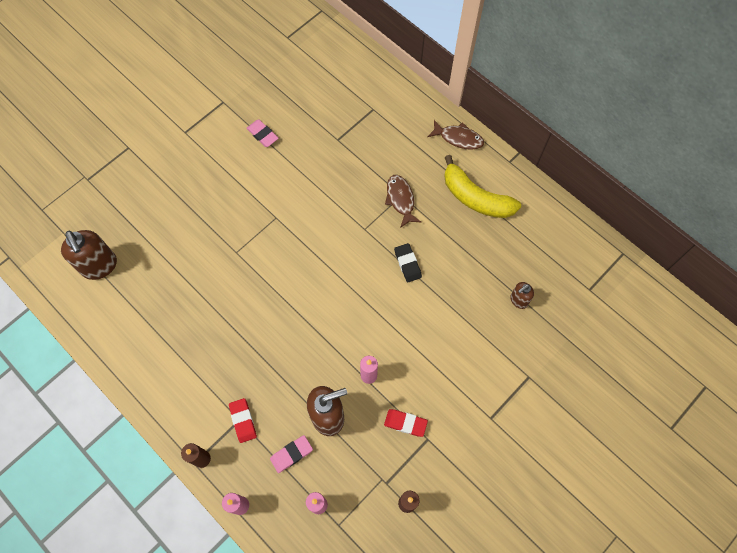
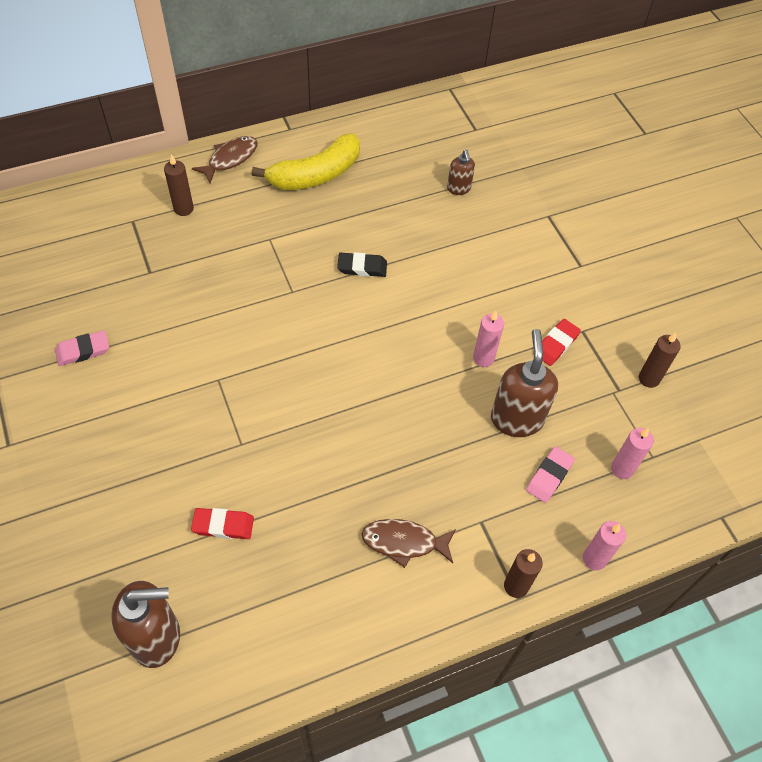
camera: 70 degrees left, 10 degrees down
(243, 421) = (484, 517): red eraser -> red eraser (223, 525)
(291, 454) = (549, 476): pink eraser -> pink eraser turned 45 degrees clockwise
(399, 132) = (183, 209): none -> brown candle
(400, 199) = (275, 242): brown fish -> brown fish (404, 542)

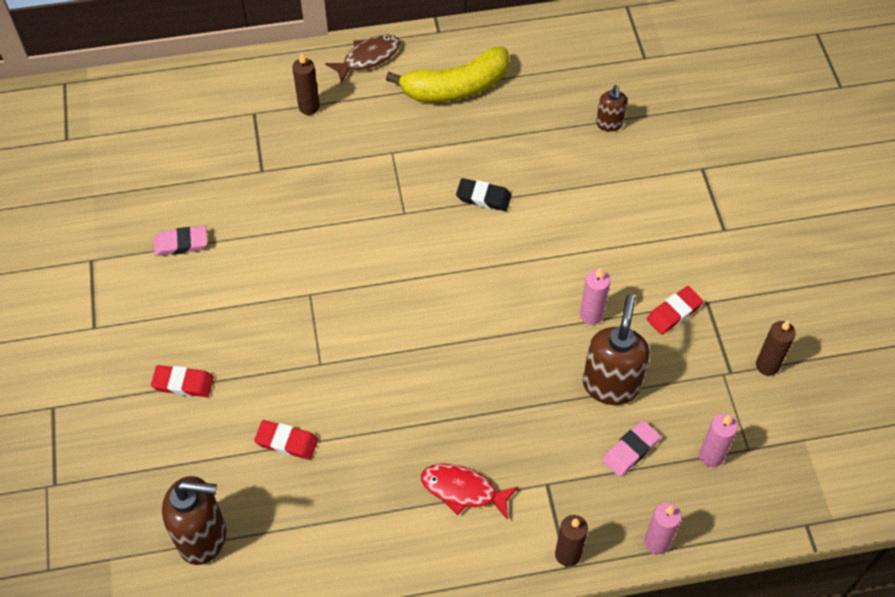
camera: 15 degrees right, 0 degrees up
(108, 485) = (183, 383): none -> red eraser
(404, 542) = (463, 490): brown fish -> red fish

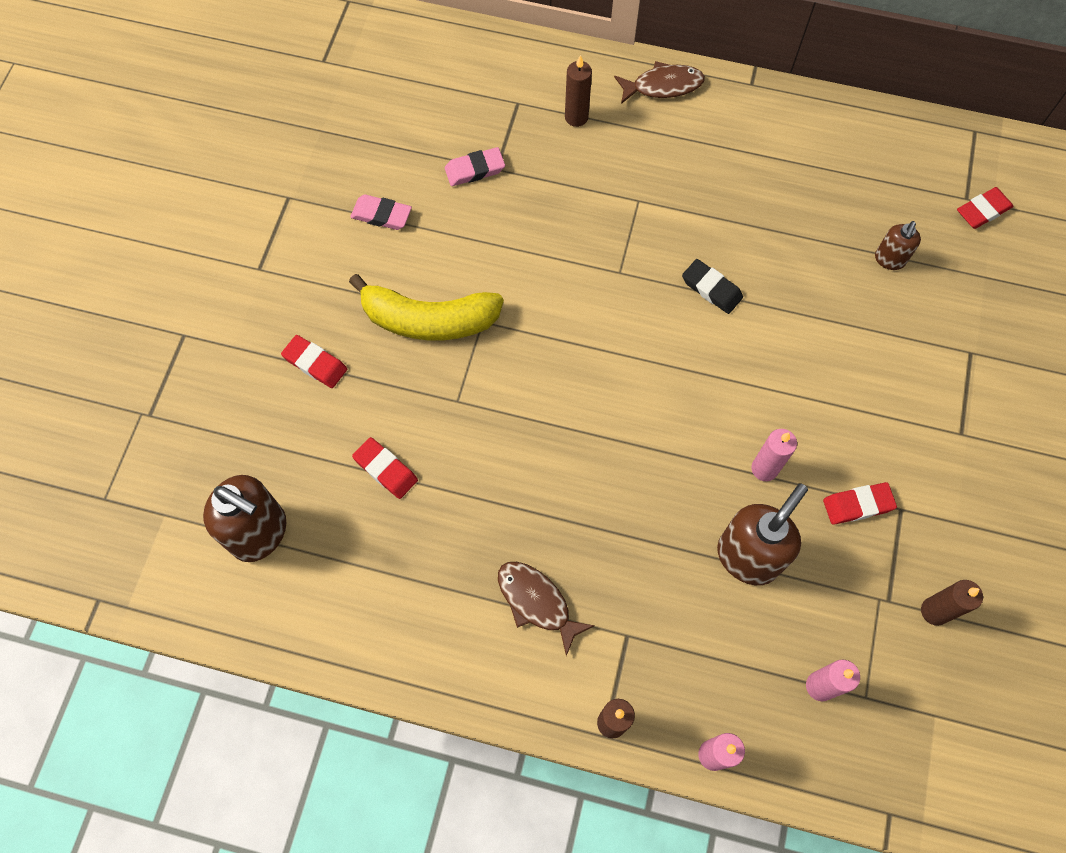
camera: 25 degrees right, 10 degrees up
(456, 87) = (740, 154): yellow banana -> yellow banana (429, 320)
(463, 490) = (537, 602): red fish -> brown fish
(630, 450) = (734, 639): pink eraser -> pink eraser (475, 170)
(661, 62) = (983, 210): none -> red eraser

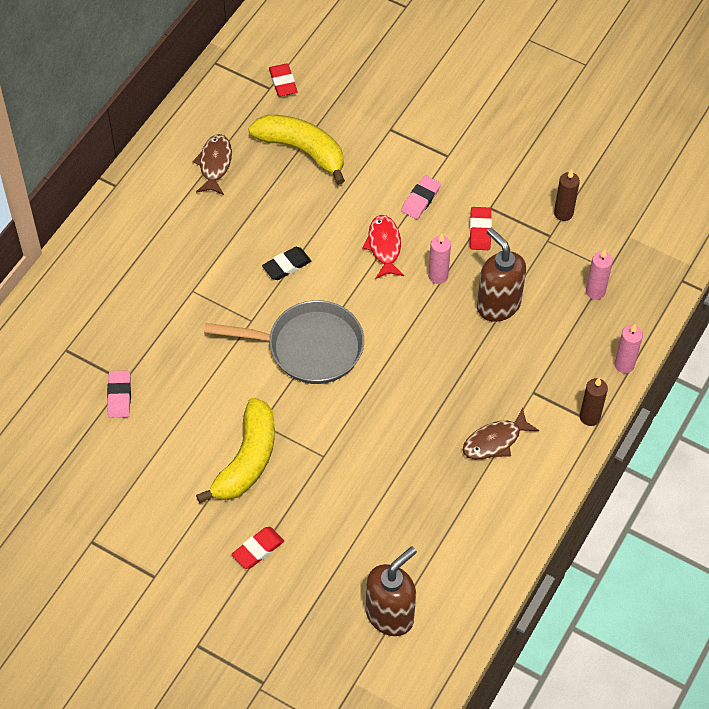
camera: 75 degrees left, 10 degrees down
(381, 215) = (137, 474): pink eraser -> pink eraser (420, 199)
(385, 469) = (365, 517): red eraser -> none
(576, 117) = (97, 312): brown candle -> none
(603, 344) = (308, 347): none -> grey pan
(663, 86) = (92, 244): brown fish -> brown fish (214, 164)
(784, 392) = (384, 246): none -> red fish
(889, 260) = (302, 150): brown soap dispenser -> yellow banana

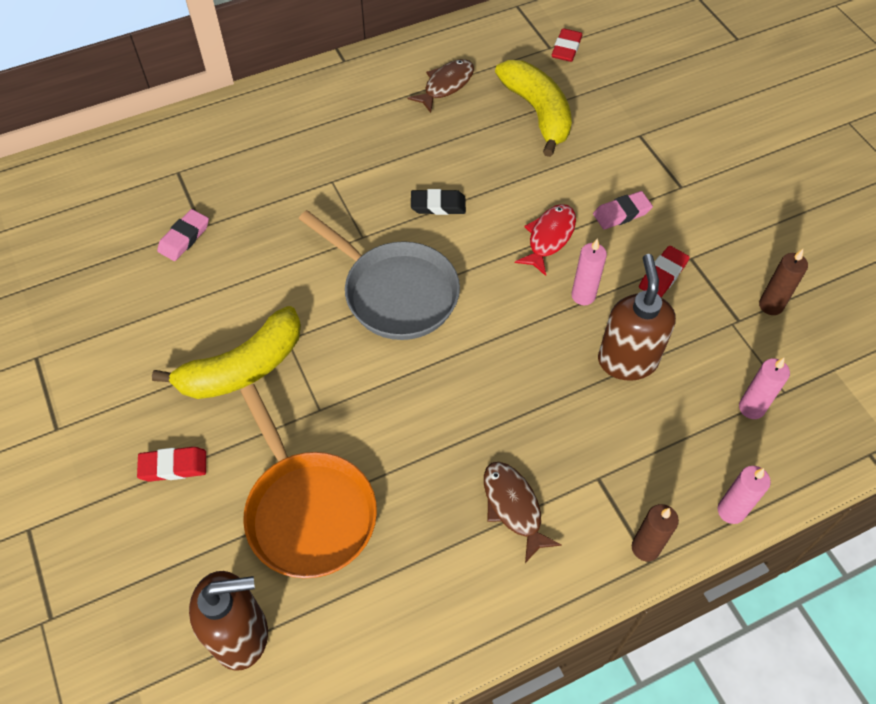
camera: 35 degrees right, 0 degrees up
(369, 522) = (307, 511): none -> orange pan
(495, 441) = (513, 507): brown fish -> brown fish turned 60 degrees clockwise

